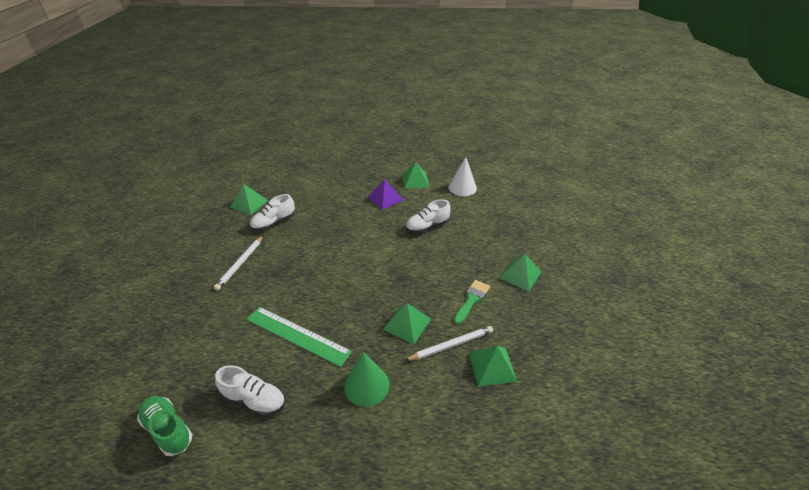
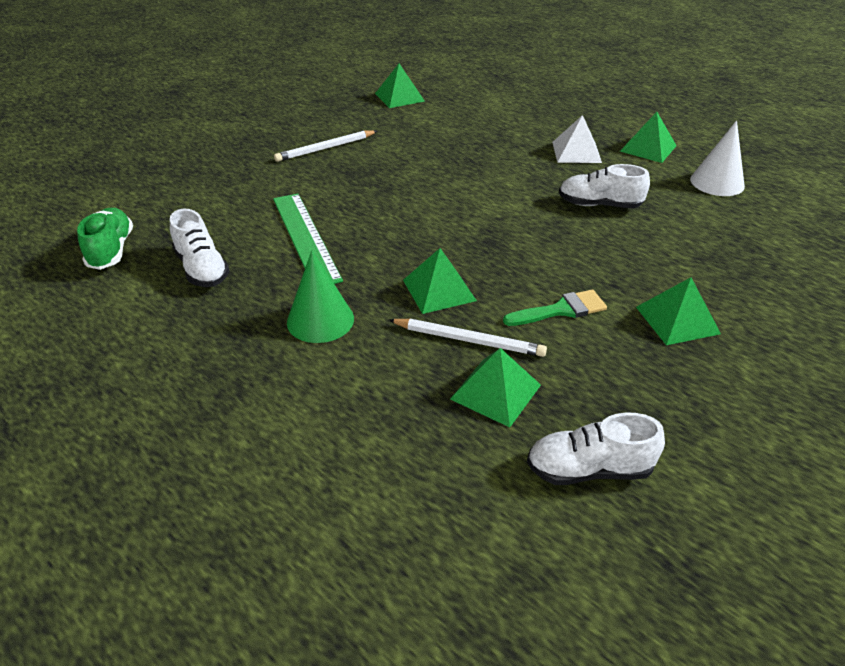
camera: 40 degrees right, 0 degrees up
(274, 223) = (405, 125): white shoe -> white shoe (589, 469)
(385, 198) = (576, 152): purple pyramid -> white pyramid

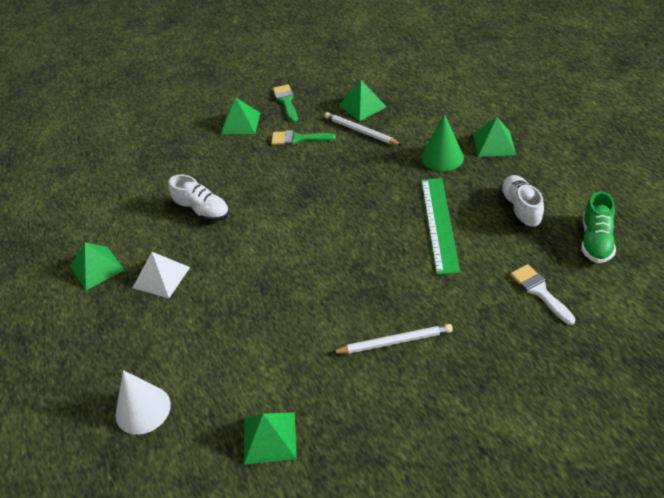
camera: 155 degrees left, 5 degrees up
(187, 198) = (539, 291): none -> white brush
(439, 290) = (361, 164): green pyramid -> green pyramid (494, 144)
(589, 469) = (342, 73): white shoe -> none
(642, 375) = (286, 101): none -> green brush
(717, 182) = (94, 215): white cone -> white cone (143, 409)

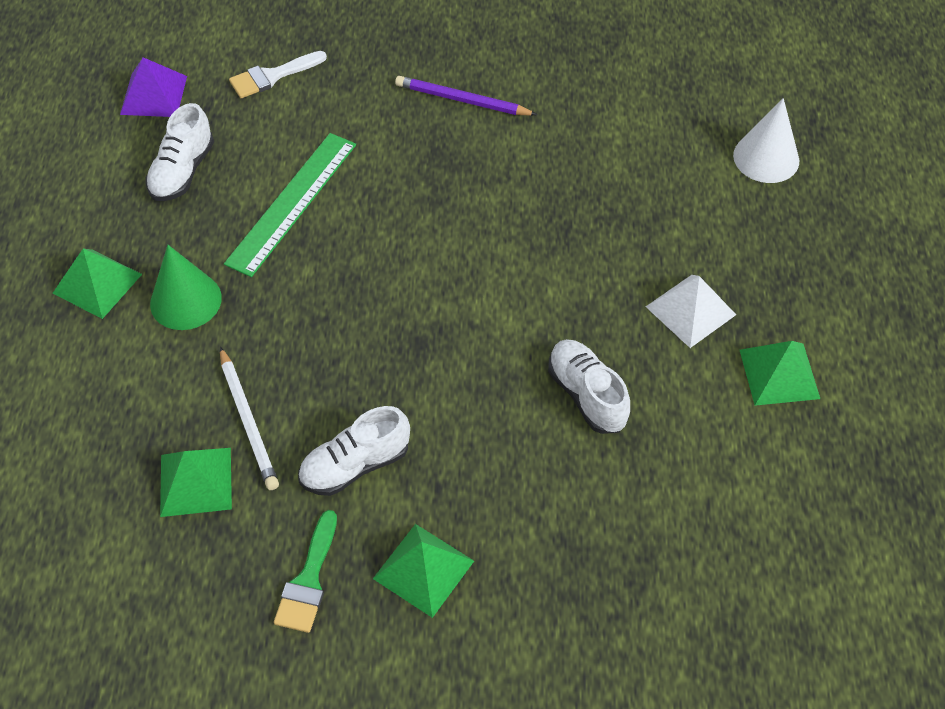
camera: 155 degrees left, 10 degrees up
(269, 437) = (645, 76): green pyramid -> none
(298, 139) = (355, 465): green brush -> white shoe
(394, 342) = (463, 100): white pencil -> purple pencil
(539, 291) = (272, 76): white brush -> white brush turned 60 degrees clockwise
(595, 241) = (153, 95): green shoe -> purple pyramid

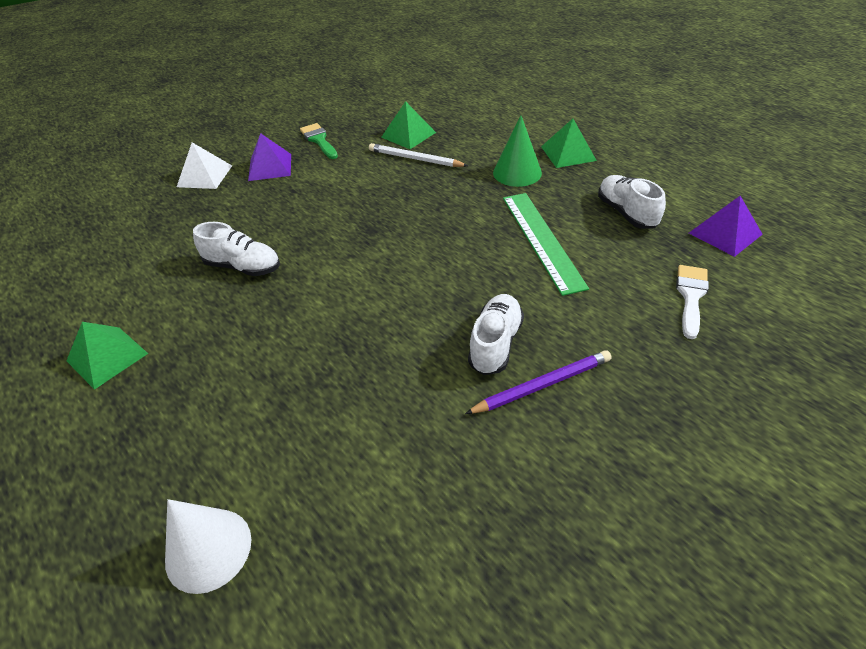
camera: 140 degrees right, 10 degrees down
(355, 465) = (343, 175): white shoe -> white shoe (495, 343)
(423, 569) = (270, 167): green pyramid -> purple pyramid
(690, 310) = (203, 354): white pyramid -> white pyramid (204, 176)

